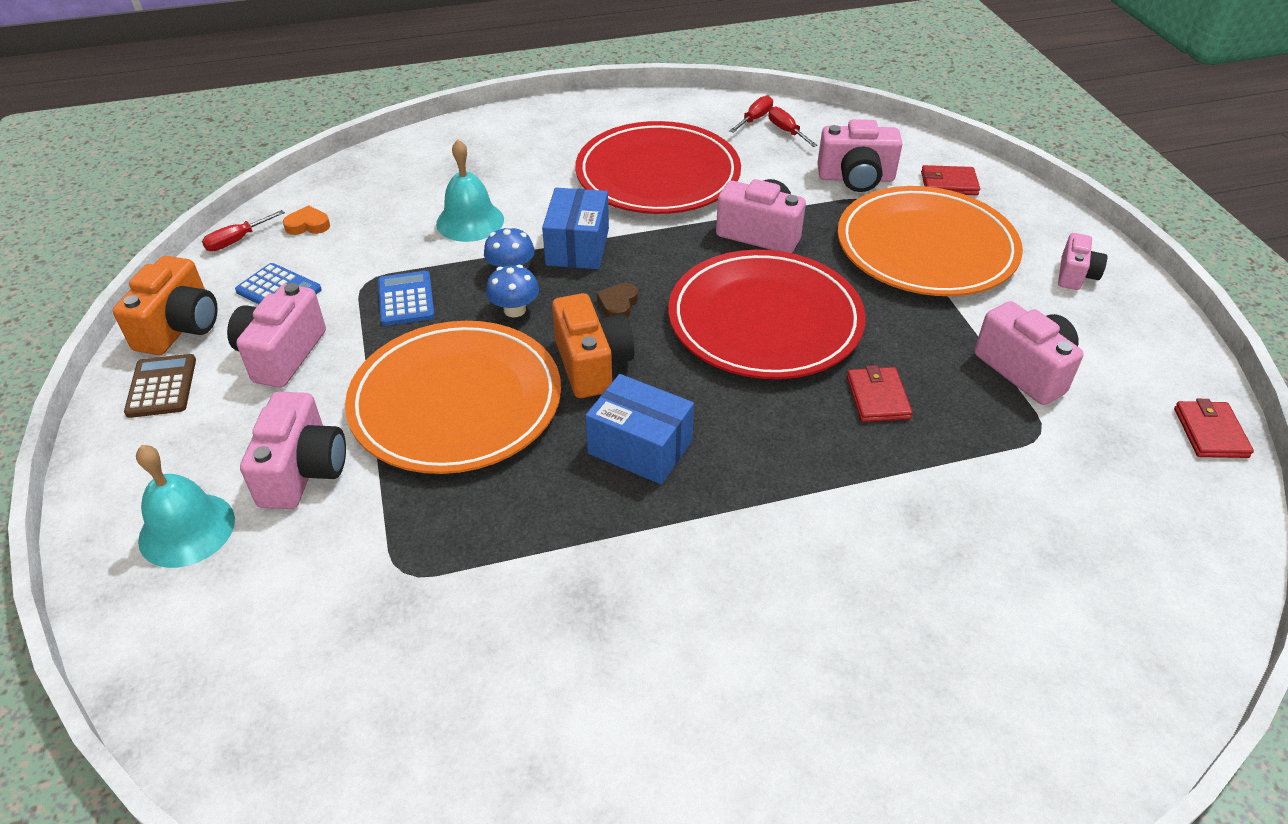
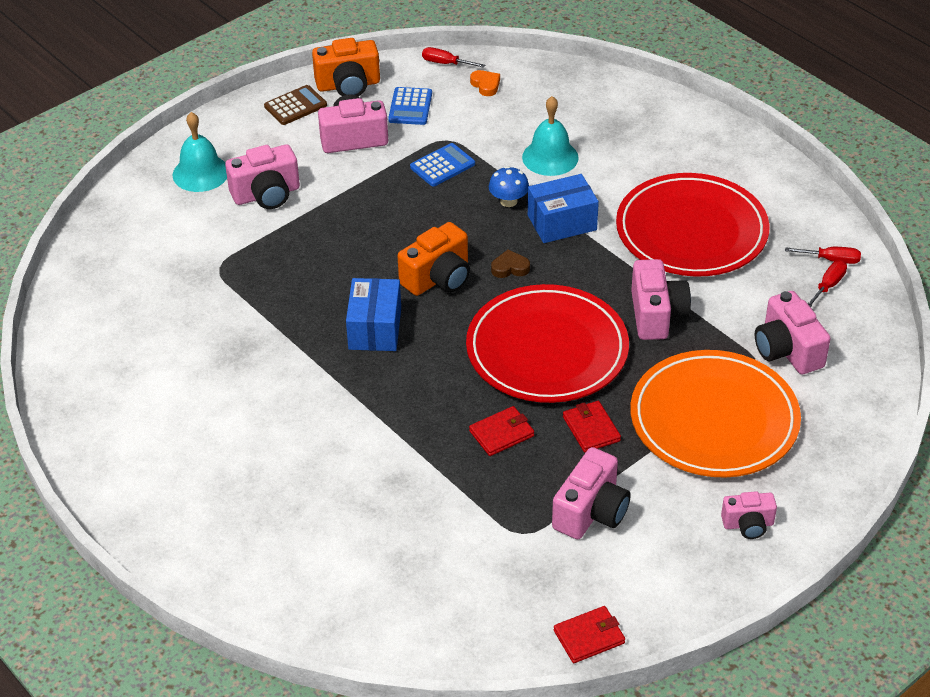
camera: 65 degrees right, 0 degrees up
(456, 402) = (361, 231): orange plate -> none
(514, 310) = (468, 220): blue mushroom -> none
(948, 183) = (830, 413): red wallet -> red wallet (591, 429)

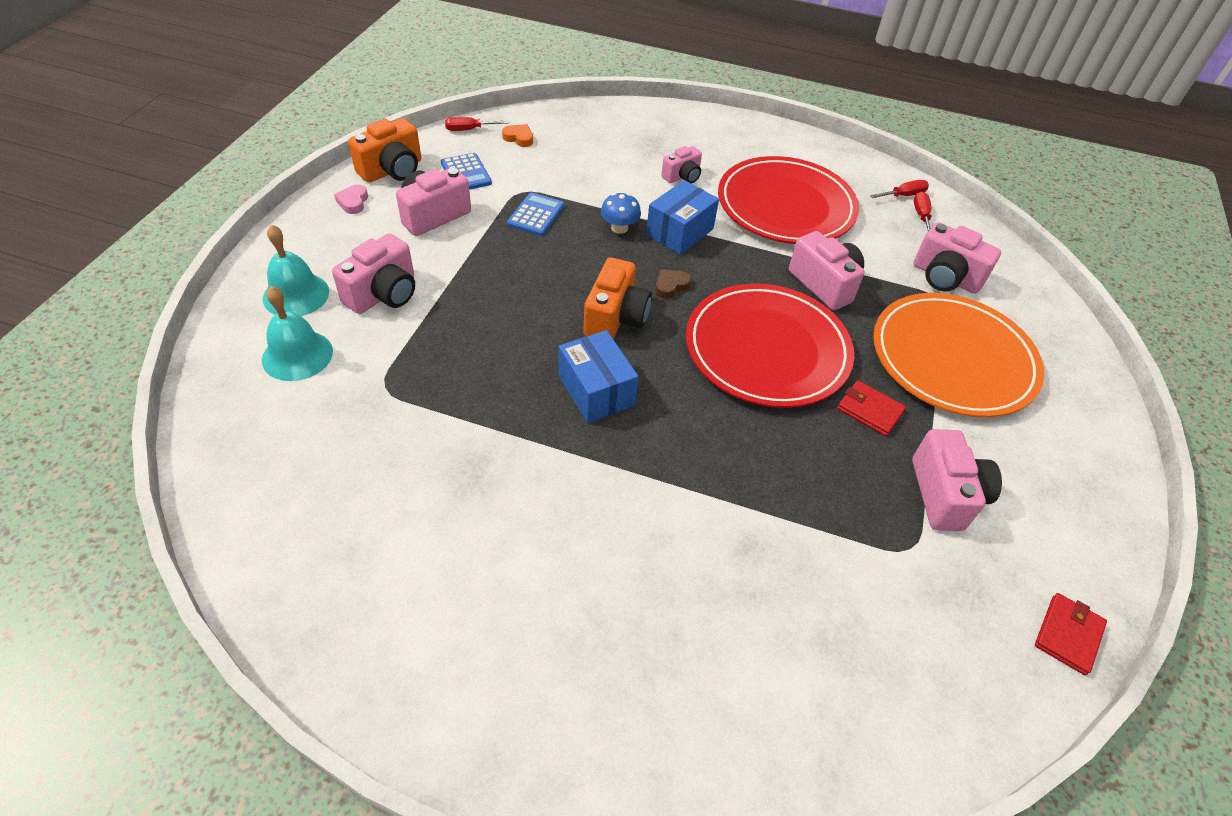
camera: 35 degrees left, 5 degrees up
(295, 106) = (353, 202): brown calculator -> pink heart
(501, 433) = (800, 449): red wallet -> none
(550, 157) = (622, 181): turquoise bell -> turquoise bell (297, 355)
(748, 524) = (1070, 445): pink camera -> pink camera (682, 177)

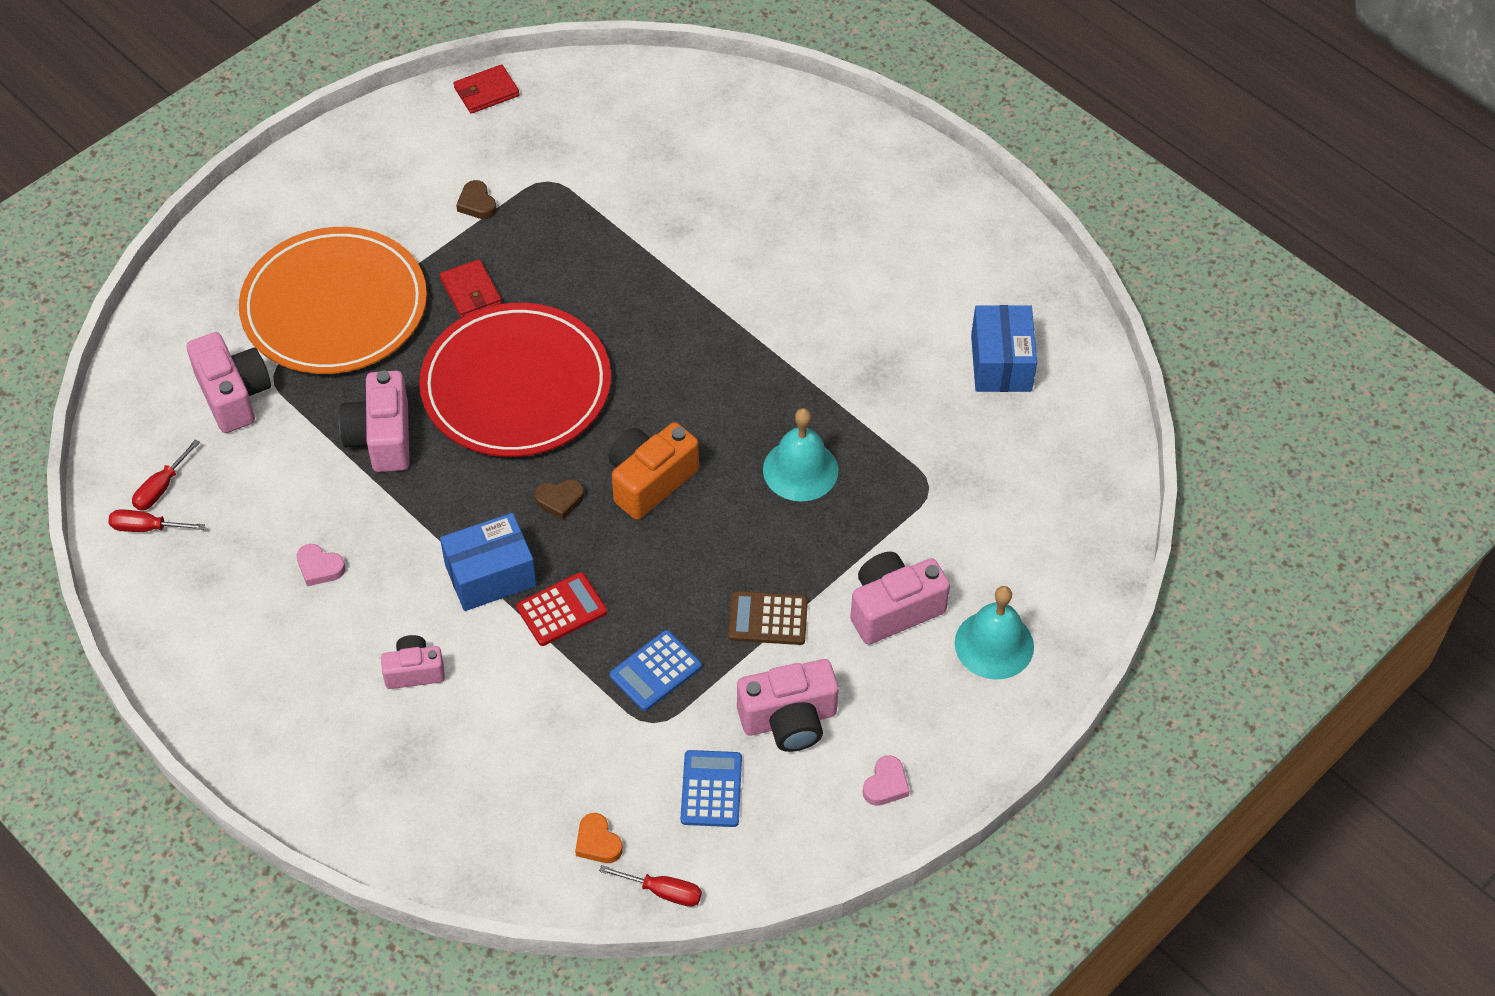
camera: 150 degrees left, 5 degrees up
(297, 355) = (1008, 558): turquoise bell -> turquoise bell (800, 470)
(392, 170) = (812, 834): orange camera -> none
(476, 262) = (768, 619): none -> brown calculator
(596, 391) = (721, 406): blue box -> blue box (1001, 363)
(619, 228) = (561, 610): blue mushroom -> red calculator
(785, 206) = (319, 567): red plate -> pink heart
(945, 494) = (477, 204): pink camera -> brown heart

